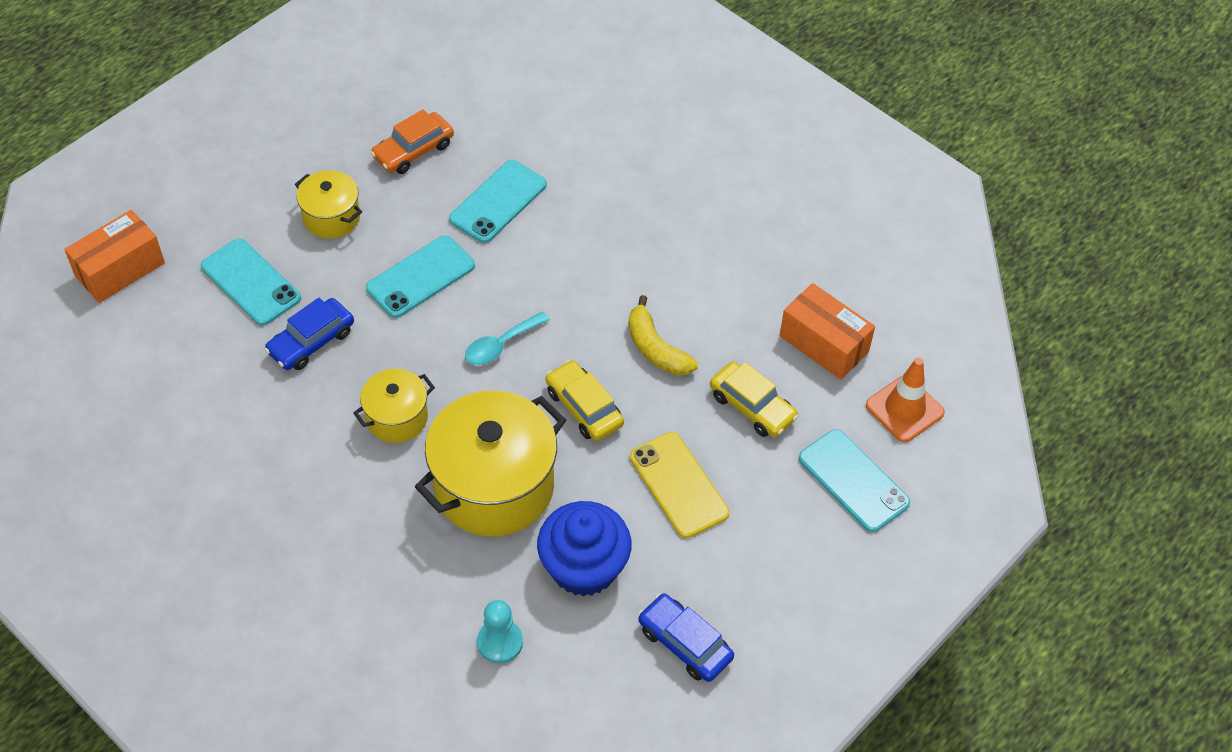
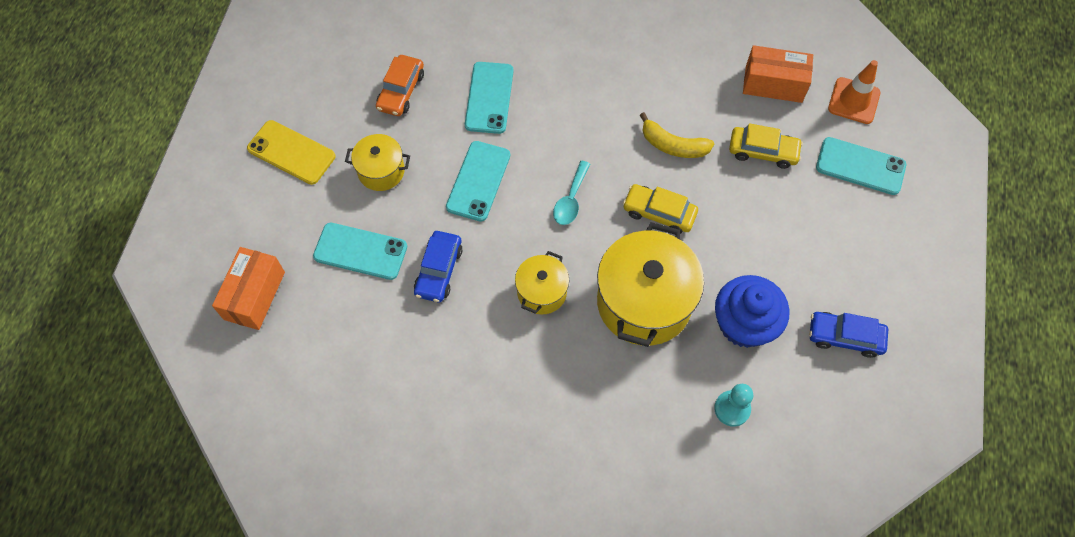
camera: 30 degrees left, 10 degrees up
(679, 485) = (759, 231): yellow phone -> yellow phone (291, 152)

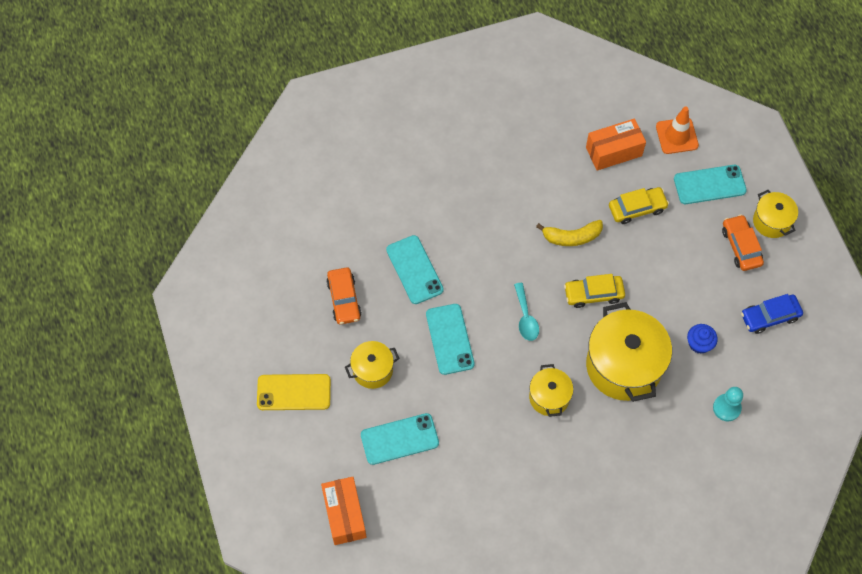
camera: 30 degrees left, 0 degrees up
(439, 271) = (466, 422): blue car -> none
(744, 323) = (699, 343): blue cupcake -> blue cupcake, size x0.53
(857, 246) = (741, 246): none -> orange car
(909, 238) = (771, 221): none -> yellow pot

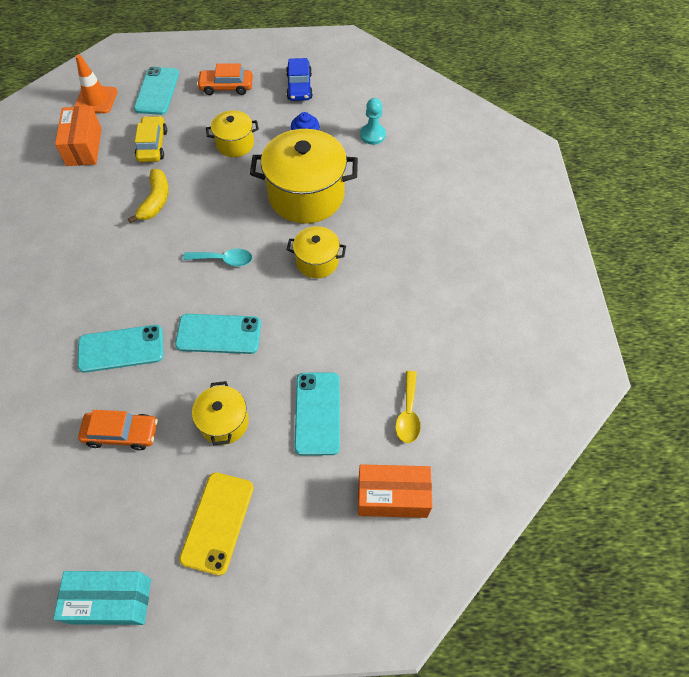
camera: 75 degrees left, 5 degrees down
(224, 341) = (111, 600): none -> turquoise box
(419, 512) = (408, 413): none -> yellow spoon
(593, 294) = (223, 199): yellow car -> none
(771, 221) = (213, 63): yellow pot -> yellow pot (235, 144)

